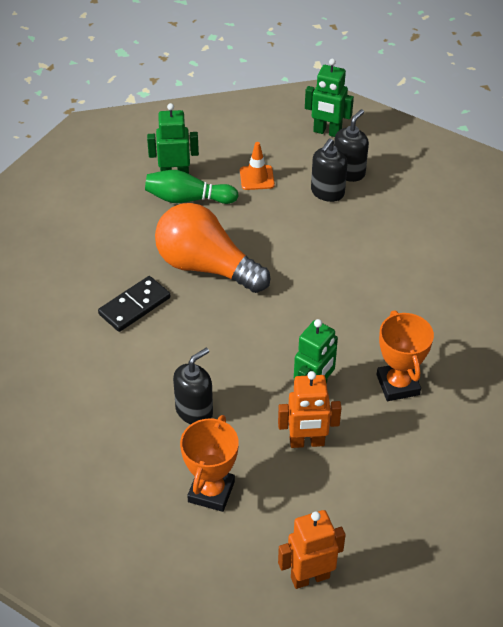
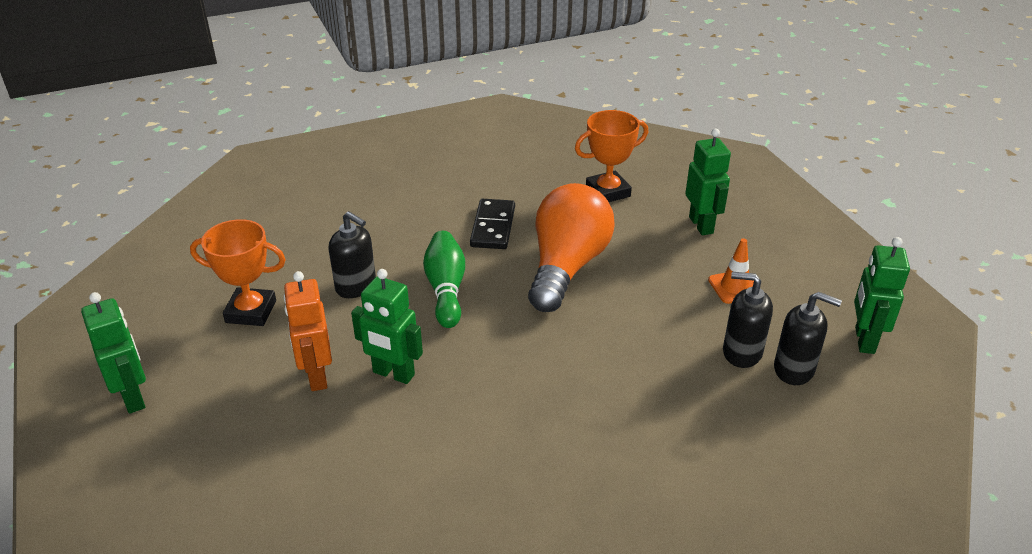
camera: 80 degrees right, 10 degrees down
(134, 306) = (493, 227): black domino -> black domino turned 60 degrees clockwise
(188, 199) = (669, 239): green bowling pin -> green bowling pin (446, 289)
(310, 577) = (133, 397): orange robot -> green robot
(398, 385) = (413, 453): orange trophy -> orange trophy (608, 192)

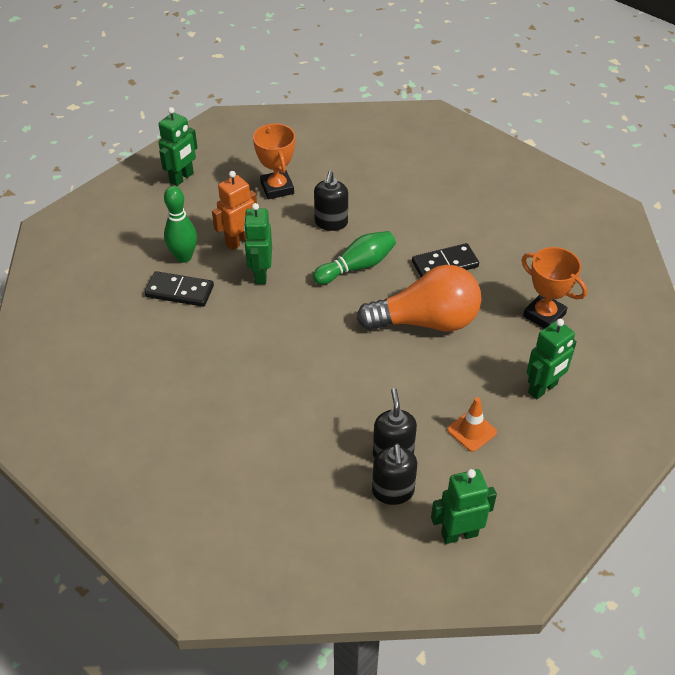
camera: 65 degrees right, 10 degrees up
(297, 442) = (184, 257): none -> green bowling pin
(361, 466) = (179, 291): none -> black domino

